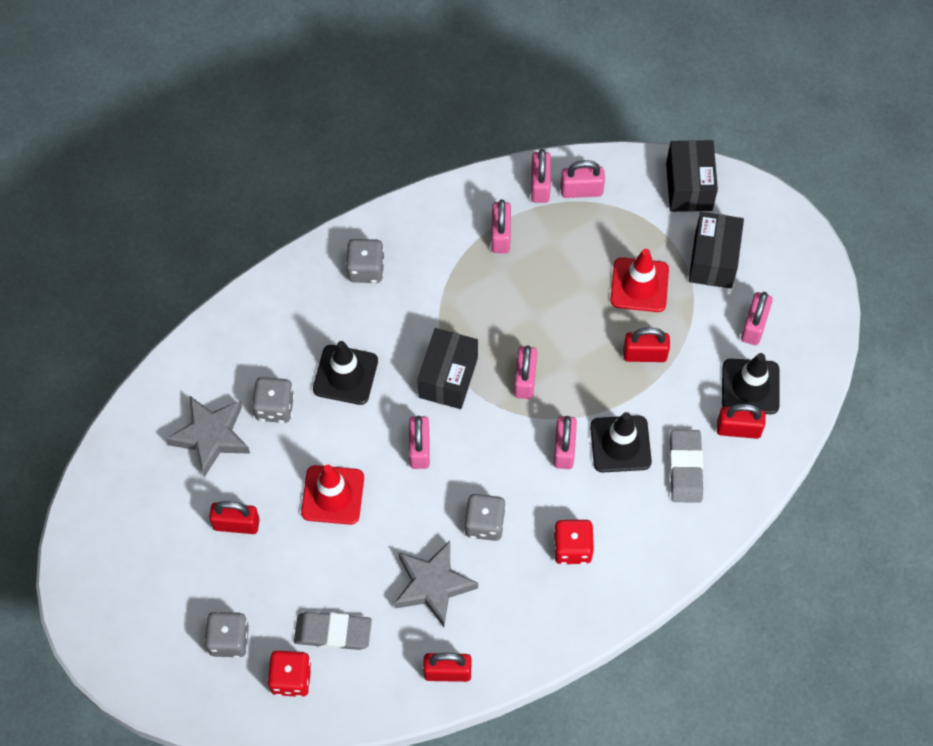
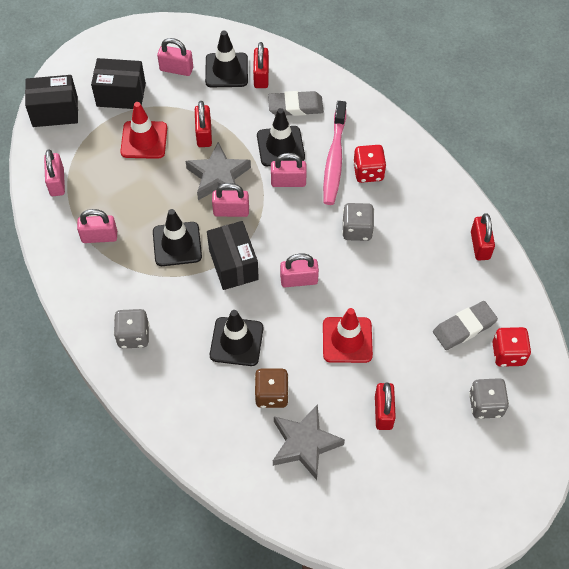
camera: 95 degrees left, 5 degrees down
(274, 407) = (271, 394): grey dice -> brown dice
(333, 632) = (464, 327): grey eraser -> grey eraser turned 60 degrees clockwise
(433, 585) = (413, 261): grey star -> grey star (218, 176)
(448, 377) = (233, 265): black box -> black box turned 60 degrees clockwise
(482, 317) = (177, 244): none -> black traffic cone
(540, 185) = (51, 211): pink padlock -> none
(595, 508) = (334, 159): none -> pink toothbrush

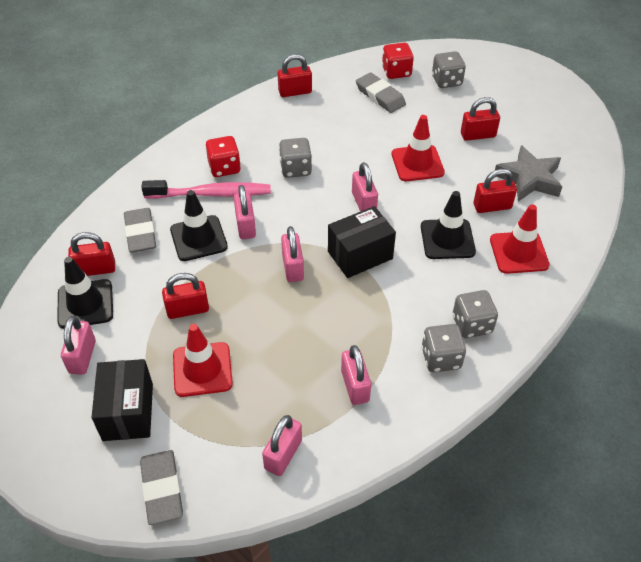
camera: 100 degrees left, 10 degrees down
(55, 112) = (162, 489): black box -> grey eraser
(57, 182) = (283, 454): pink padlock -> pink padlock turned 45 degrees counterclockwise
(107, 303) = (441, 358): none -> grey dice
(177, 244) = (347, 307): black traffic cone -> none
(205, 400) = (518, 252): none -> red traffic cone
(218, 176) = (248, 286): grey star -> none
(271, 394) = (492, 206): brown dice -> red padlock

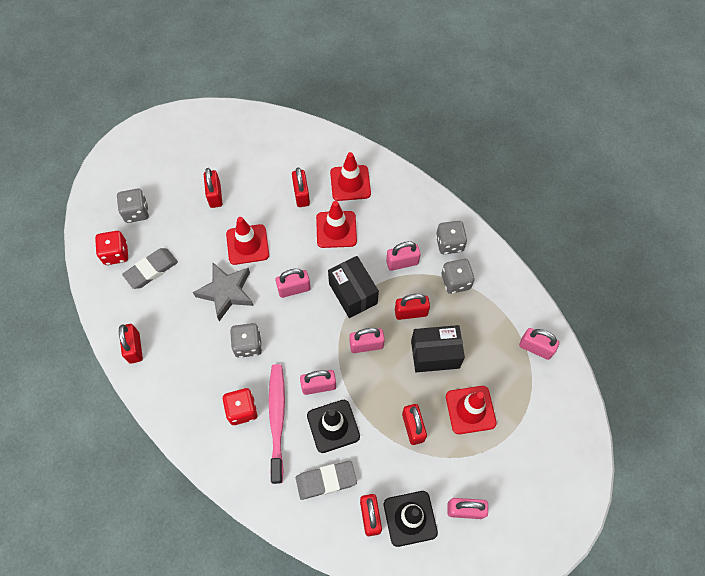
camera: 90 degrees left, 15 degrees up
(128, 412) = (512, 463): black box -> black box (435, 354)
(162, 489) = (571, 429): grey eraser -> none
(336, 312) = (411, 312): none -> red padlock
(355, 386) = (476, 300): pink padlock -> pink padlock (402, 262)
(447, 239) = (336, 229): black traffic cone -> red traffic cone
(472, 325) = (419, 221): grey dice -> grey dice (455, 281)
(529, 179) = (271, 165): grey star -> grey star (226, 292)

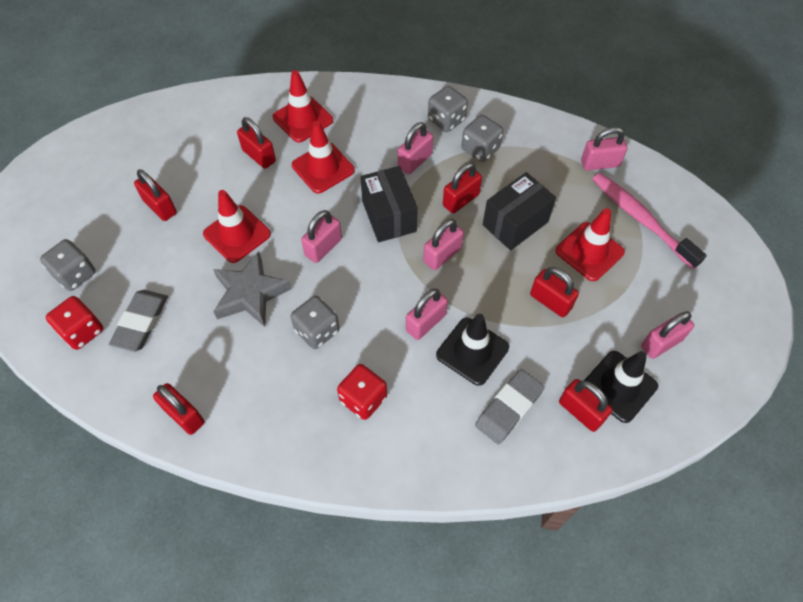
camera: 35 degrees left, 5 degrees down
(277, 419) = (409, 383): pink toothbrush -> pink toothbrush (641, 219)
(353, 293) = (389, 216): black box -> black box turned 45 degrees clockwise

